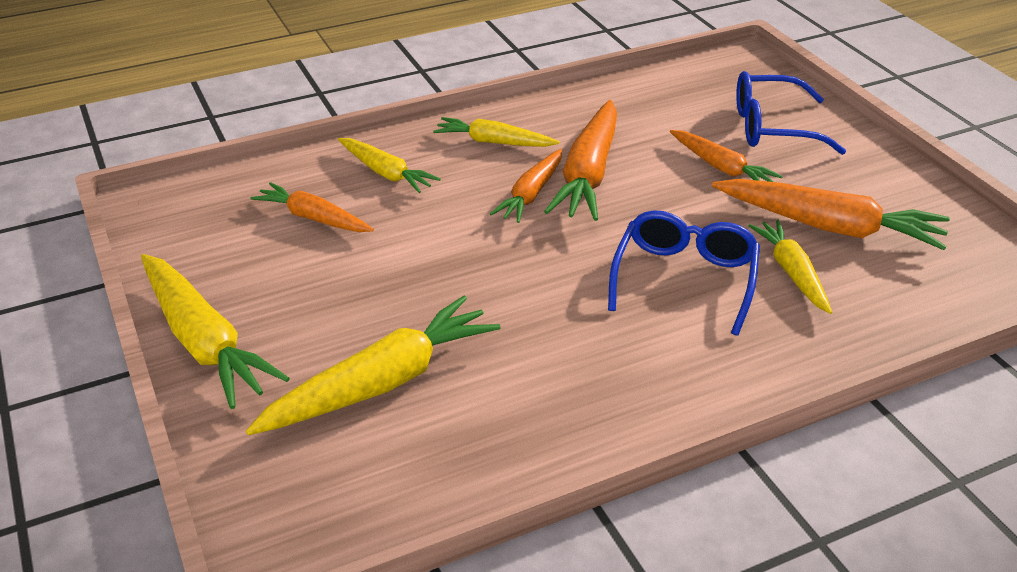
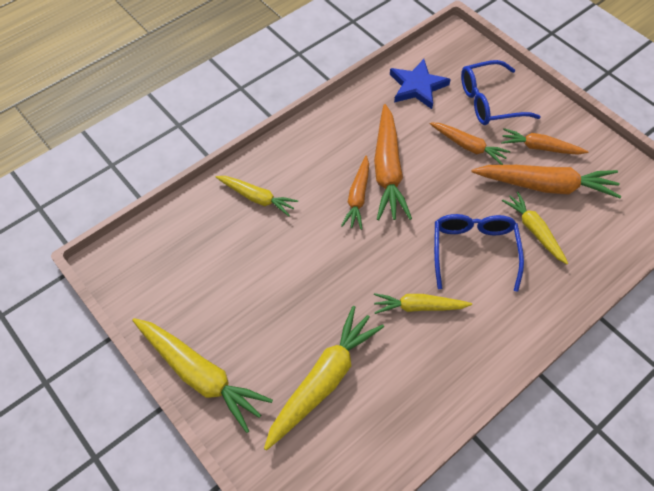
camera: 15 degrees left, 20 degrees up
(313, 218) = (225, 250): orange carrot -> orange carrot (540, 147)
(494, 142) = (317, 153): yellow carrot -> yellow carrot (418, 307)
(670, 98) = (417, 86): none -> blue star

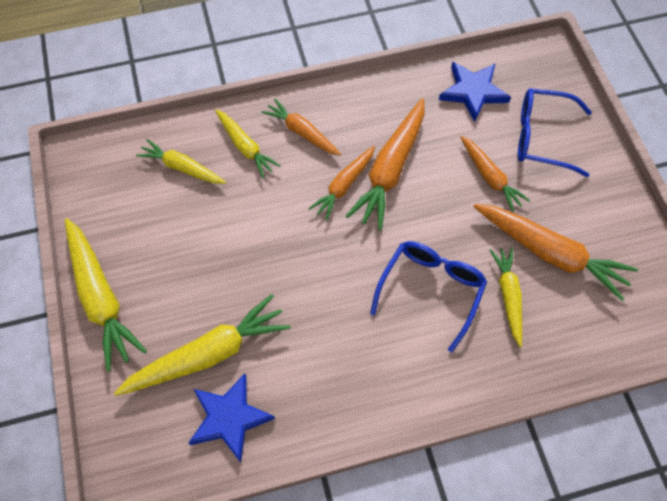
camera: 25 degrees right, 5 degrees up
(371, 424) = (229, 418): none -> blue star
(418, 307) = (341, 323): yellow carrot -> yellow carrot (182, 168)
(540, 147) = (569, 209): orange carrot -> orange carrot (302, 132)

